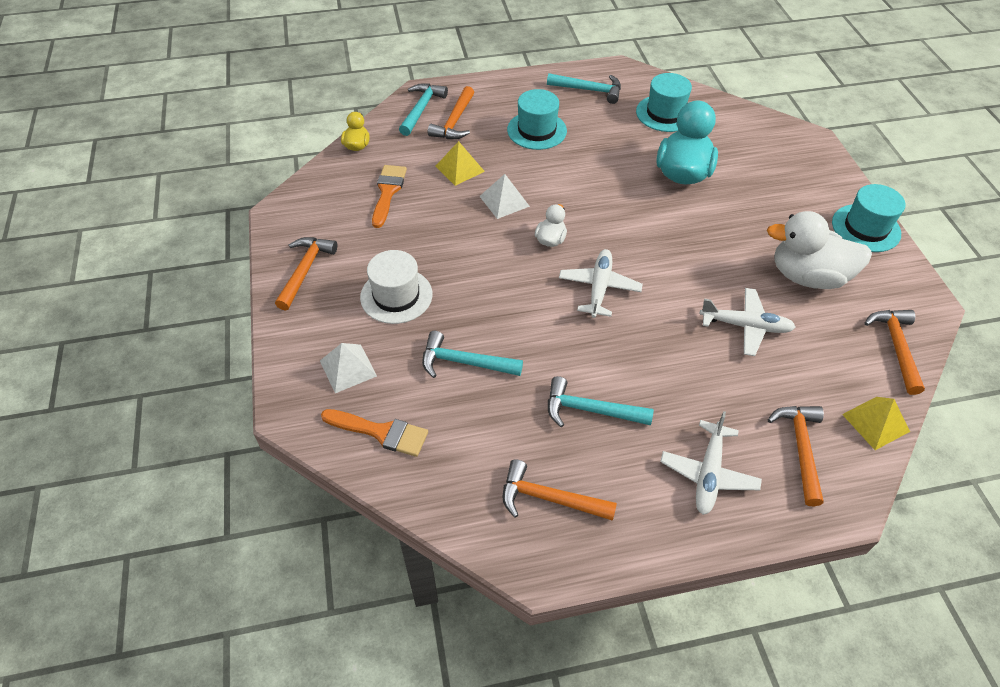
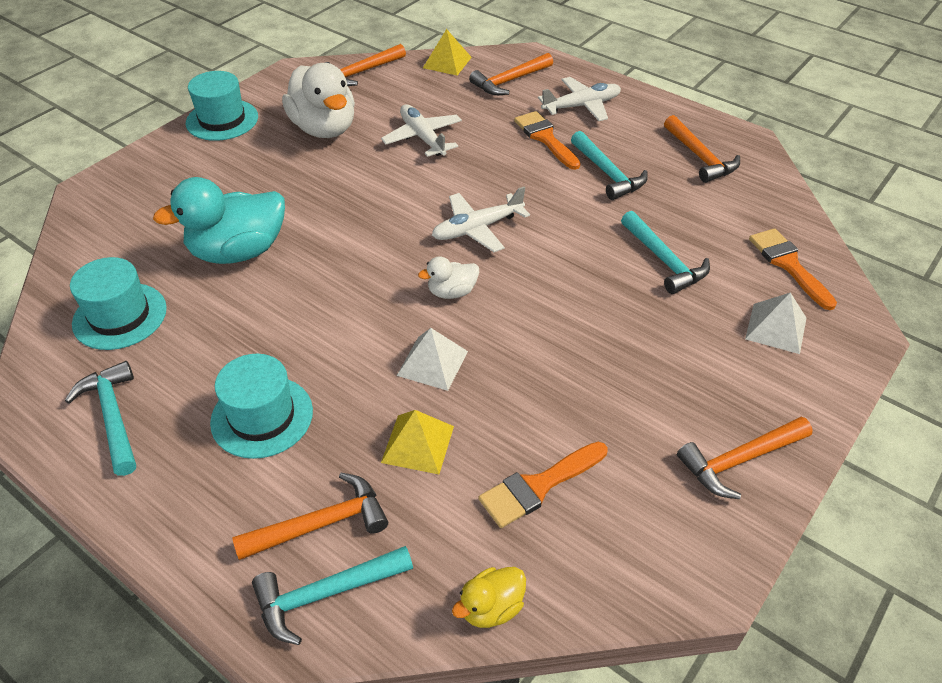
camera: 130 degrees left, 5 degrees down
(396, 296) = (664, 356): white hat -> none
(678, 405) = (545, 138): none -> orange brush

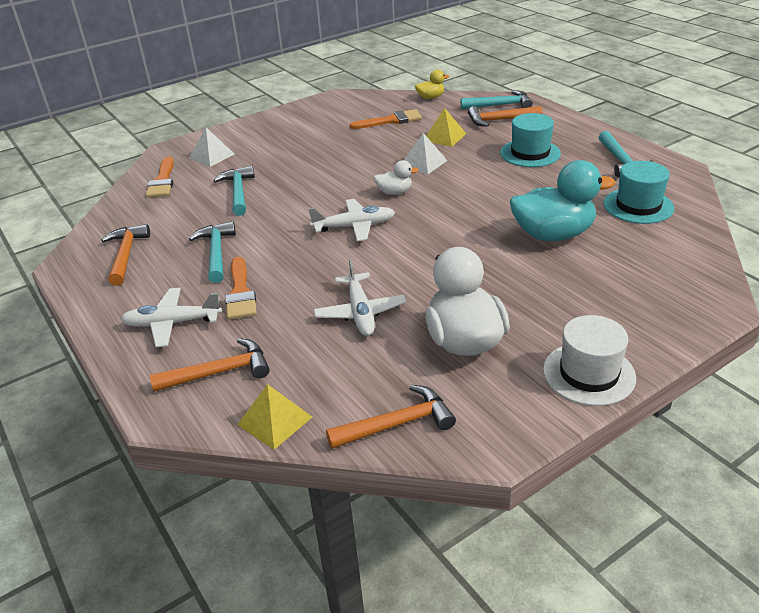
camera: 160 degrees left, 10 degrees down
(222, 120) = (589, 373): turquoise hat -> white hat
(739, 460) = (290, 119): orange hammer -> none

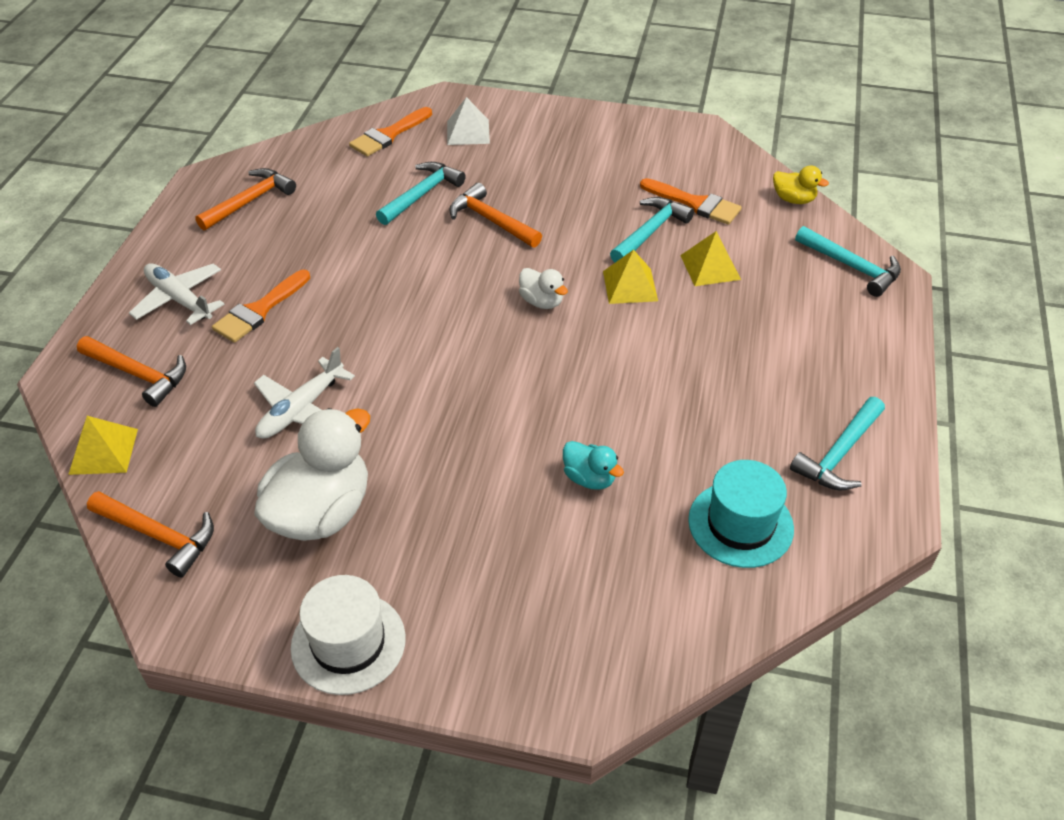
camera: 45 degrees right, 10 degrees up
(216, 253) = (306, 252): turquoise hammer -> turquoise hammer (650, 232)
(354, 226) = (444, 313): white plane -> none
(423, 163) = (630, 286): white pyramid -> yellow pyramid
(500, 120) = (811, 289): orange hammer -> orange hammer (491, 221)
(530, 153) = (759, 360): turquoise hat -> none
(553, 234) = (589, 478): turquoise duck -> turquoise duck, size x0.49

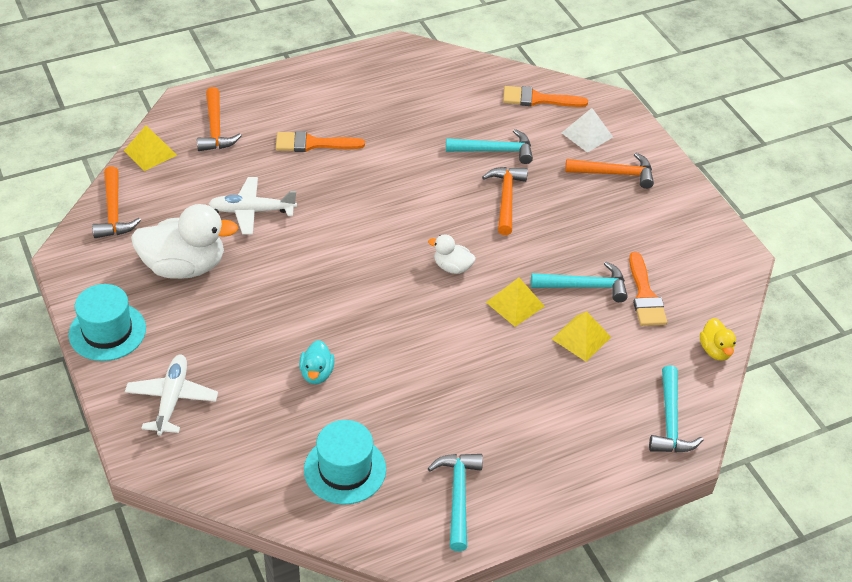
camera: 50 degrees right, 0 degrees up
(179, 299) = (288, 105): white plane -> white plane (172, 399)
(250, 201) = (401, 79): orange hammer -> orange hammer (614, 173)
(348, 643) = (107, 331): white hat -> turquoise hat
(541, 301) = (452, 267): white duck -> white duck turned 105 degrees clockwise
(839, 454) = (458, 496): turquoise hammer -> turquoise hammer turned 90 degrees clockwise

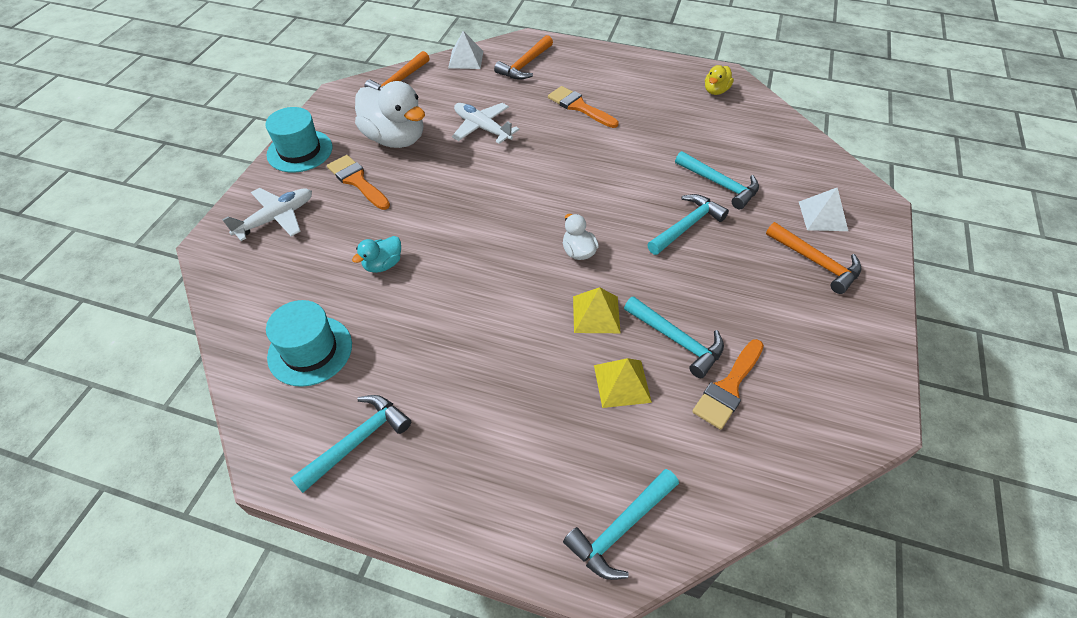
camera: 45 degrees right, 5 degrees up
(150, 152) = (466, 59): yellow pyramid -> white pyramid
(506, 199) = (686, 226): orange hammer -> turquoise hammer
(537, 99) = (805, 165): orange brush -> orange brush (357, 181)
(715, 350) = (747, 493): yellow duck -> yellow duck (715, 91)

